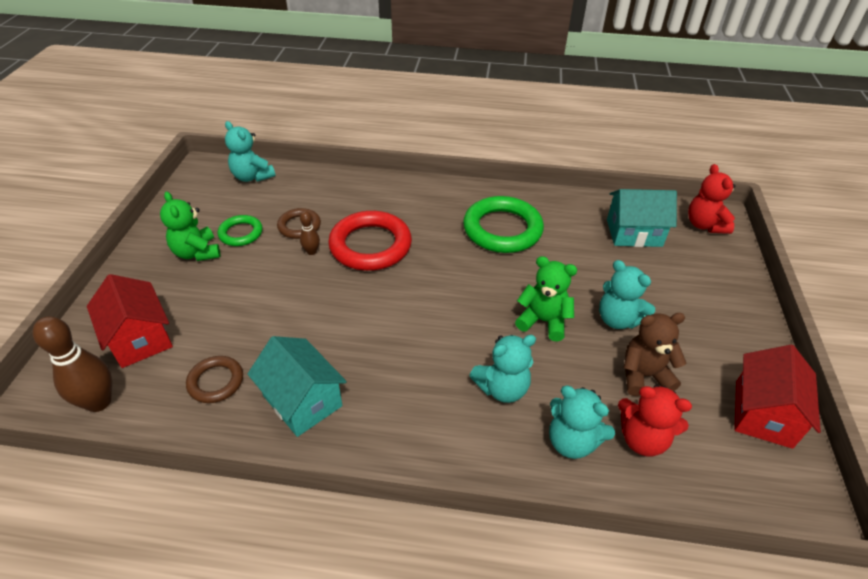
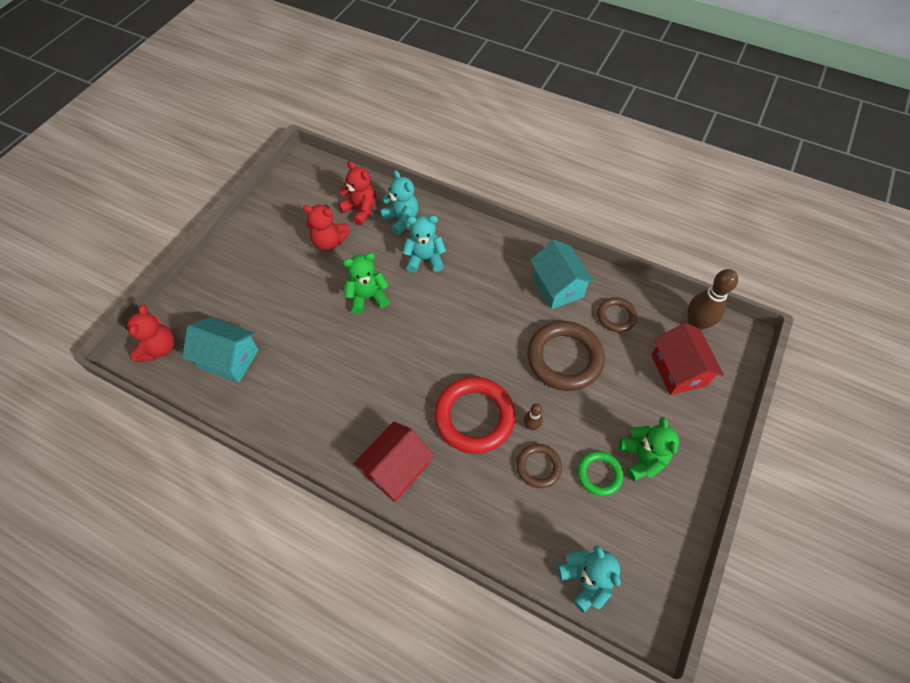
camera: 160 degrees left, 15 degrees up
(283, 316) = (564, 358): none -> brown ring
(502, 229) = (343, 400): green ring -> none
(543, 321) = (368, 297): green teddy bear -> green teddy bear turned 120 degrees clockwise
(618, 319) = (313, 283): turquoise teddy bear -> none
(644, 375) = (329, 242): brown teddy bear -> red teddy bear
(763, 414) = (280, 203): red house -> red house (396, 469)

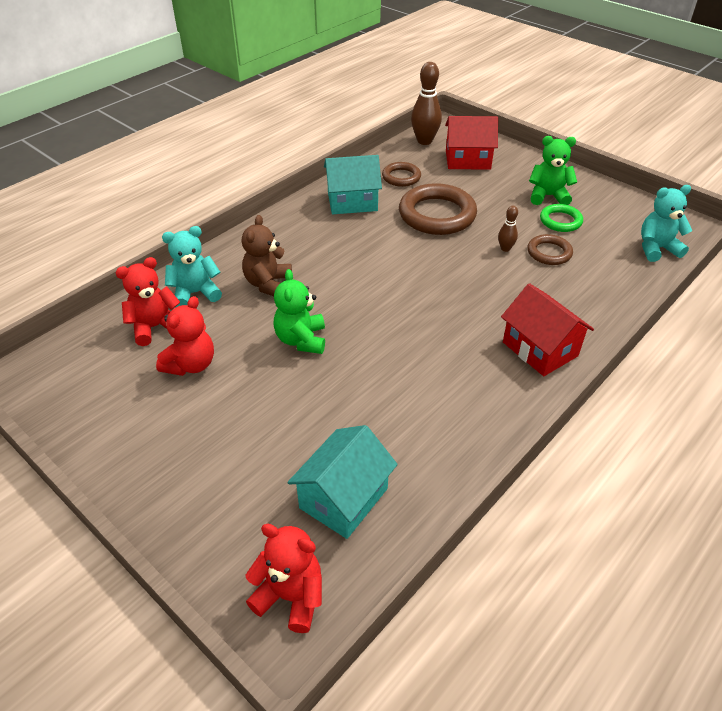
camera: 75 degrees left, 15 degrees down
(424, 259) = (268, 284): turquoise teddy bear -> brown teddy bear
(474, 417) = (488, 283): red ring -> none

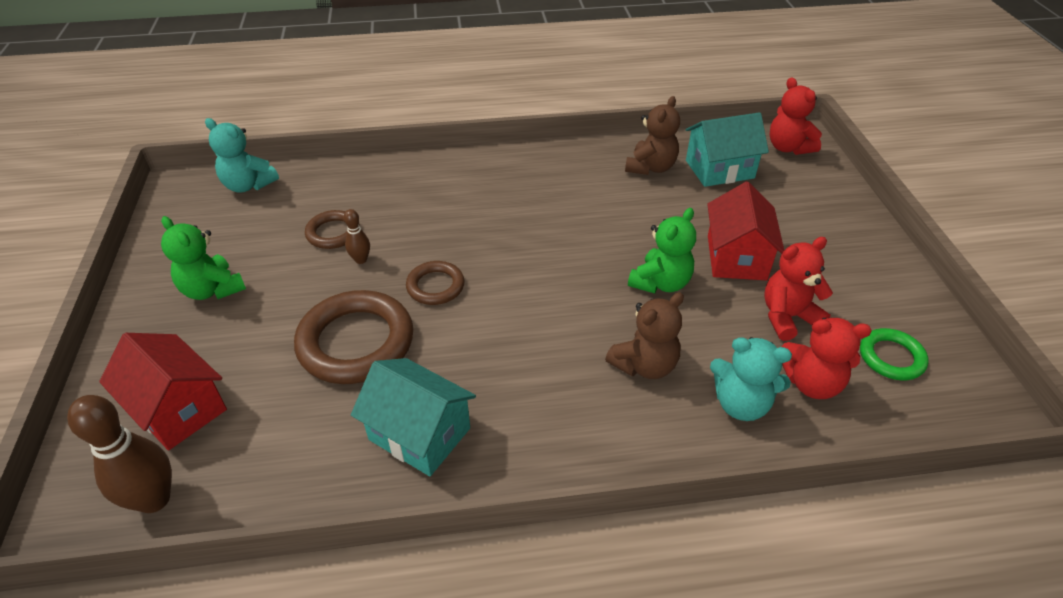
camera: 140 degrees left, 0 degrees up
(401, 177) = (301, 437): brown ring -> brown ring (435, 286)
(411, 454) = (650, 167): none -> brown teddy bear
(540, 349) = (475, 174): red house -> red house (736, 257)
(560, 221) = (261, 255): green ring -> green ring (891, 357)

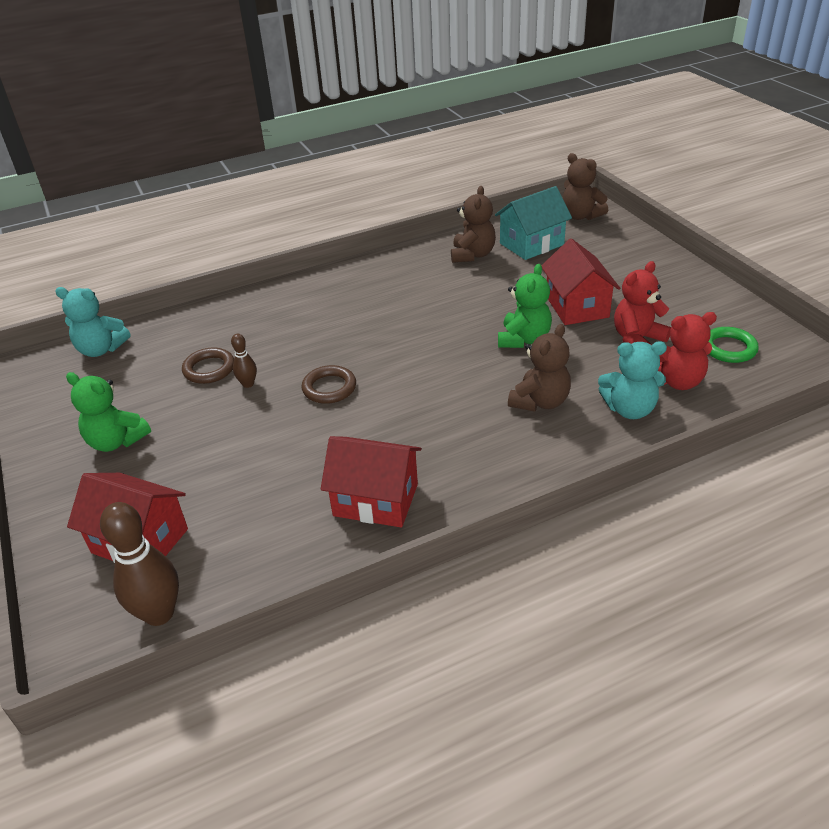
camera: 15 degrees left, 5 degrees down
(356, 342) = (280, 448): brown ring -> none
(419, 434) = (375, 500): turquoise house -> red house
(788, 148) = (580, 216): red teddy bear -> brown teddy bear

